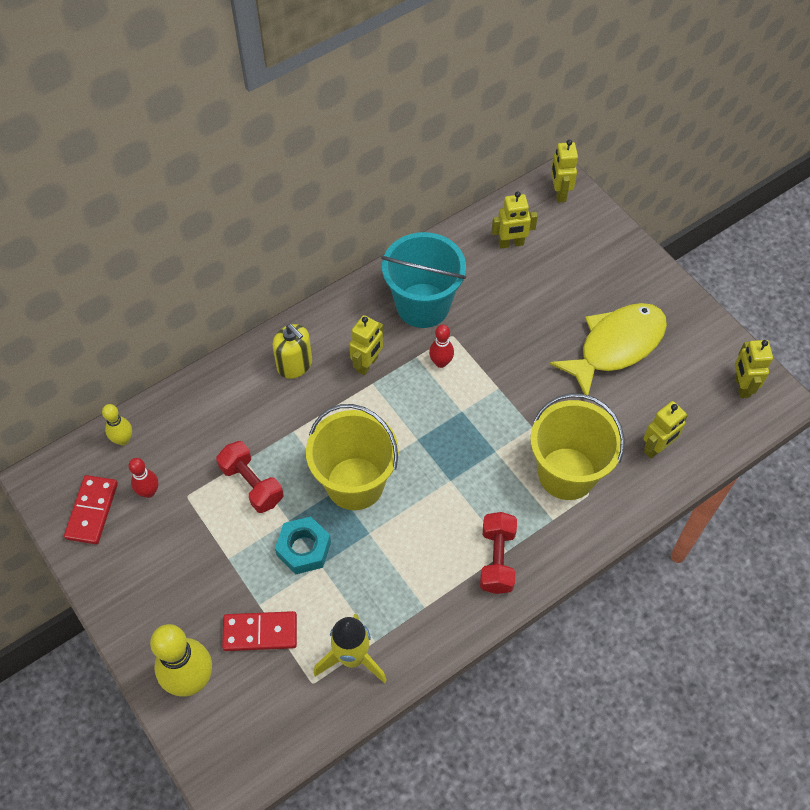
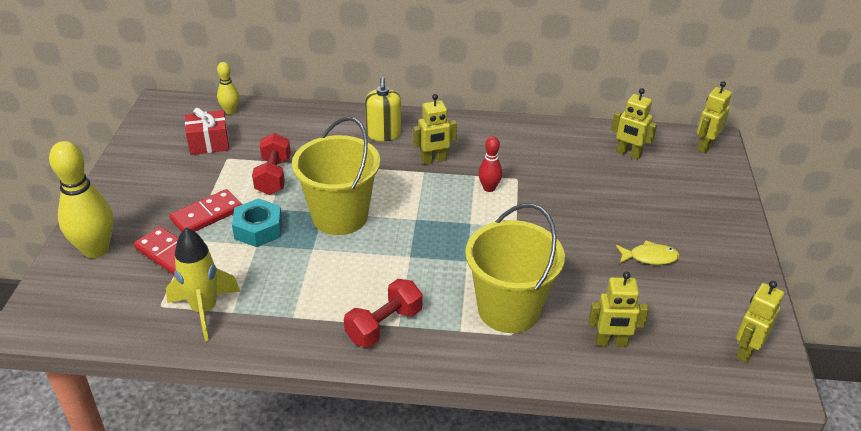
camera: 40 degrees right, 20 degrees down
(92, 511) = (166, 133): red domino -> red domino (207, 215)
(149, 492) = (209, 143): red bowling pin -> red gift
(423, 305) = (515, 151): turquoise bucket -> none
(616, 346) = (650, 257): yellow fish -> yellow fish, size x0.45

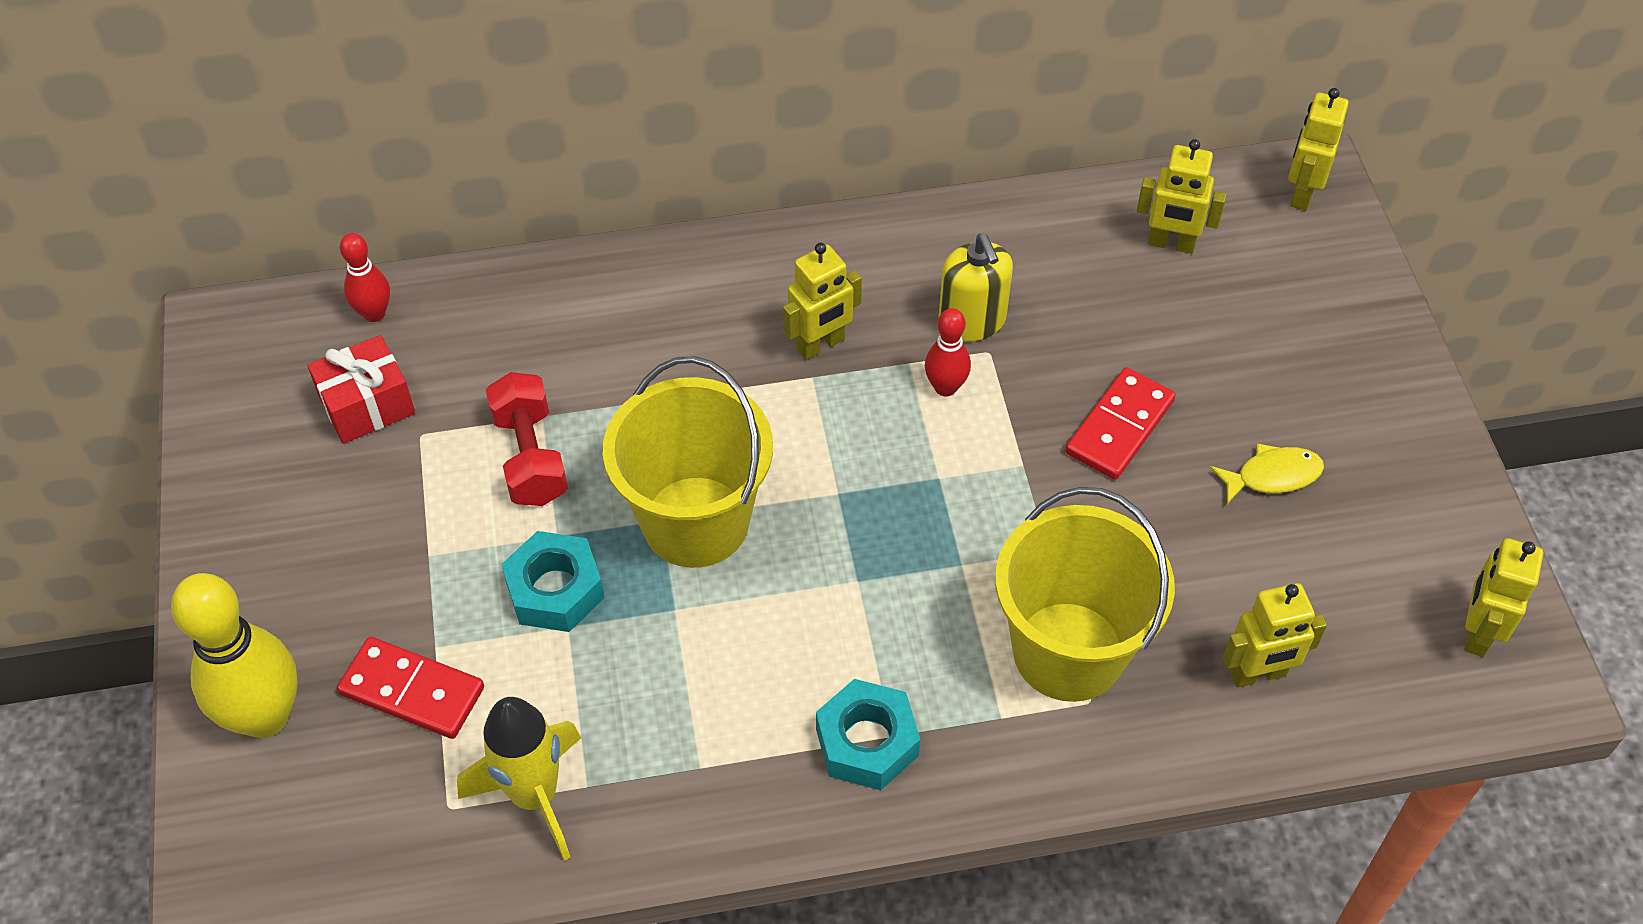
camera: 15 degrees left, 15 degrees up
(207, 215) = (442, 581): red domino -> red domino (1119, 427)
(230, 111) = (374, 313): yellow bowling pin -> red bowling pin
(383, 134) = (702, 301): yellow soap dispenser -> yellow soap dispenser (972, 321)
(384, 325) = (867, 742): red dumbbell -> turquoise nut

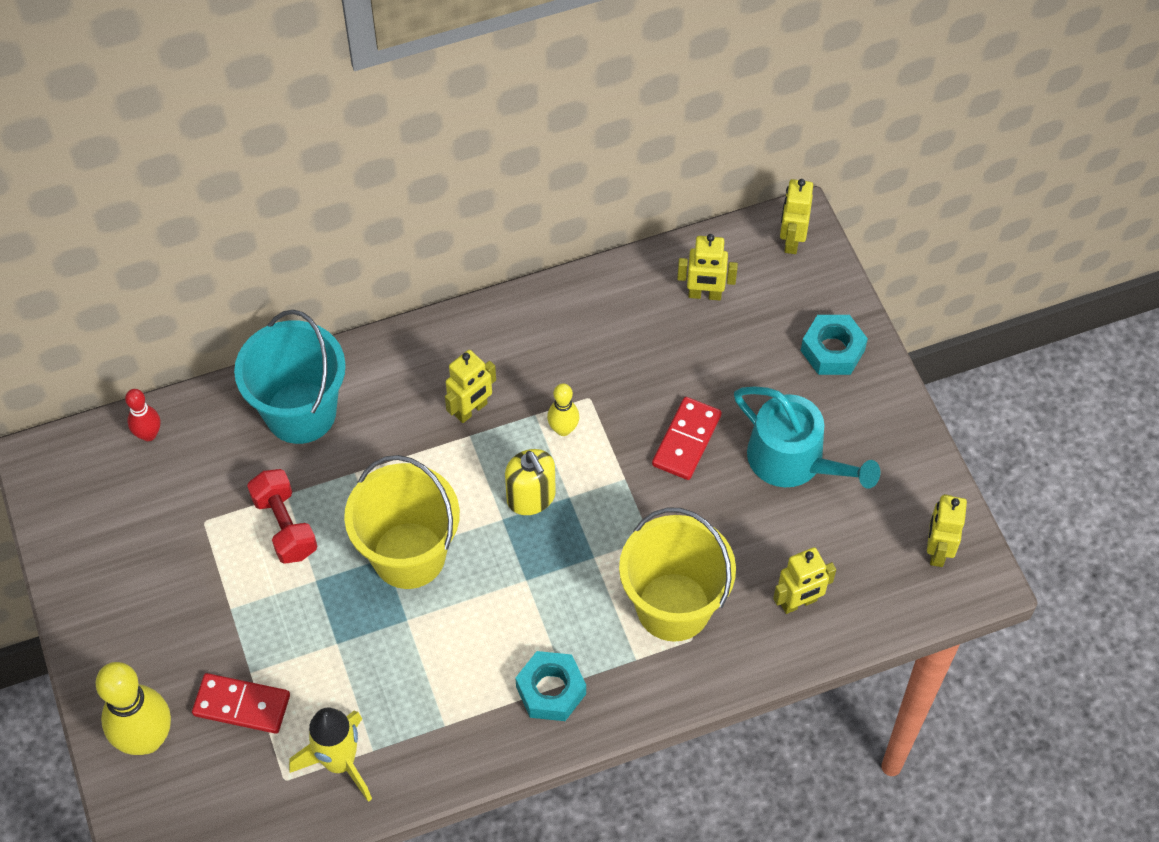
camera: 10 degrees left, 5 degrees up
(367, 405) = (161, 505): red gift -> none
(555, 590) = (323, 619): turquoise nut -> turquoise nut (832, 350)
(585, 315) = (301, 412): none -> turquoise bucket
(945, 387) = (563, 429): red bowling pin -> yellow bowling pin
(972, 321) = (574, 376): yellow soap dispenser -> yellow soap dispenser (531, 497)
(1272, 476) = (793, 460): yellow fish -> turquoise watering can

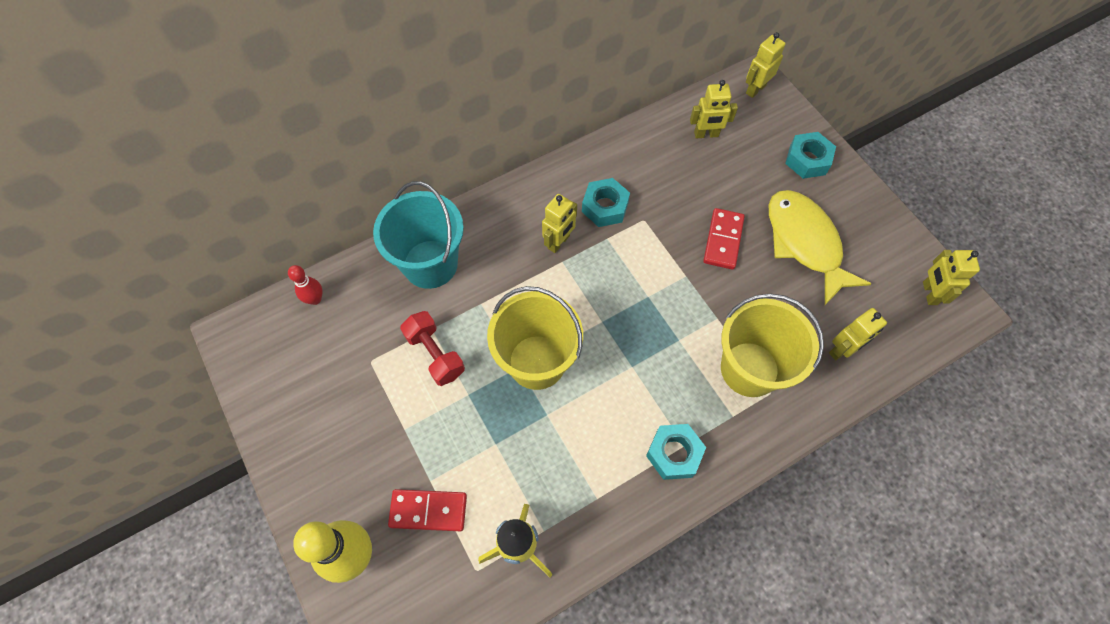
camera: 10 degrees left, 5 degrees up
(531, 497) = (619, 301): yellow soap dispenser -> none
(543, 373) = (605, 207): none -> turquoise nut
(563, 429) = (630, 246): yellow bowling pin -> none
(791, 240) = (755, 89): yellow robot -> yellow robot turned 45 degrees clockwise
(793, 460) = (804, 243): turquoise watering can -> yellow fish

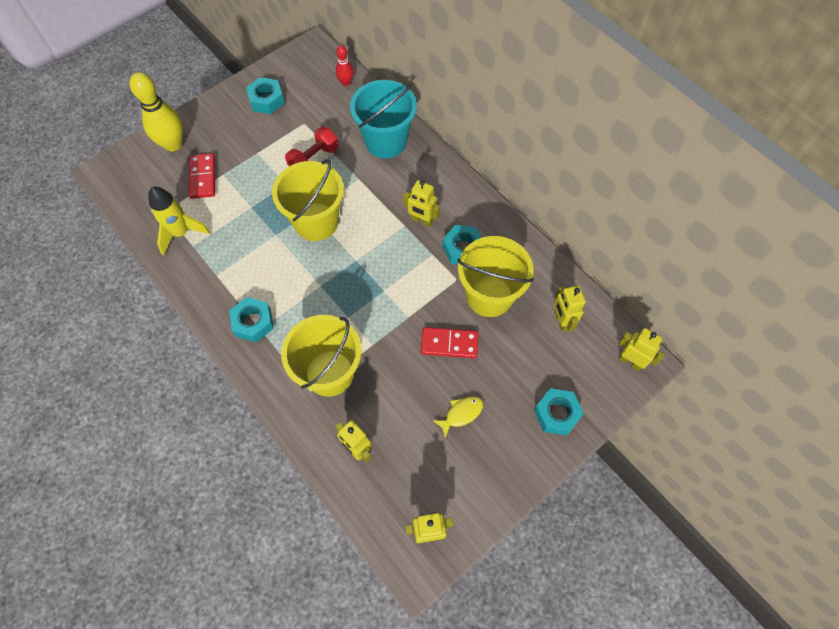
camera: 80 degrees right, 0 degrees up
(311, 408) = (266, 100): none -> turquoise nut
(669, 192) = (489, 296): none -> yellow bucket
(804, 243) = (461, 414): yellow fish -> yellow fish, size x0.45

